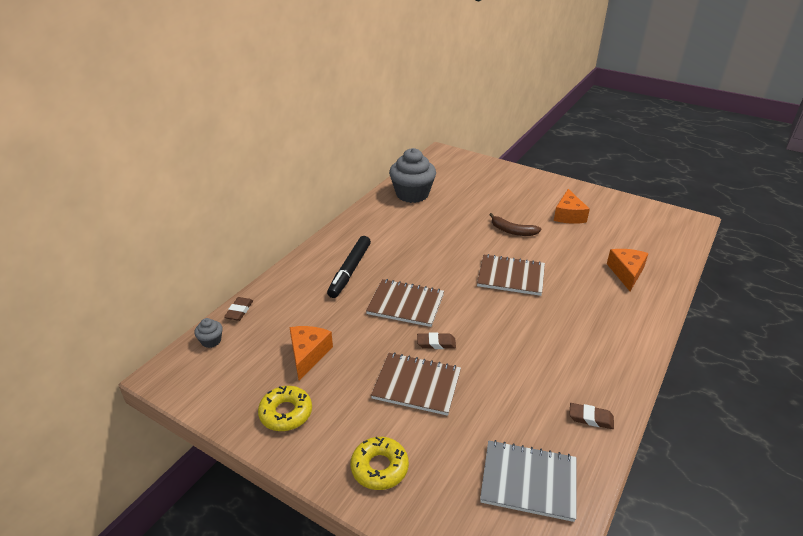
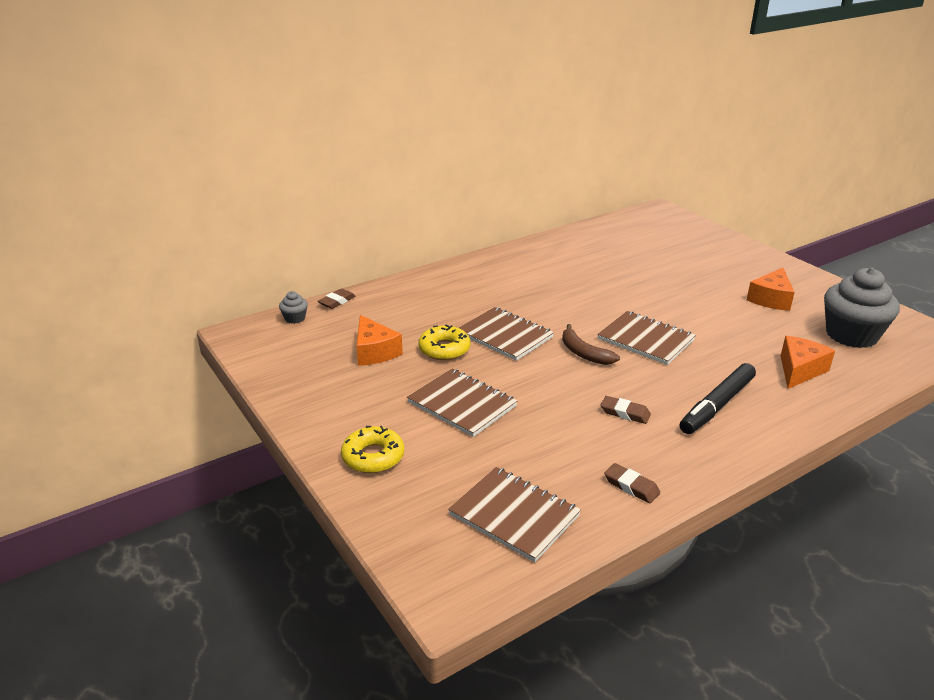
camera: 25 degrees right, 5 degrees down
(286, 413) = (320, 390): yellow donut -> yellow donut (444, 349)
(308, 355) = (374, 351): orange cheese -> orange cheese turned 120 degrees clockwise
(350, 271) = (469, 294): black marker -> black marker (717, 405)
(412, 194) = (591, 242): grey cupcake -> grey cupcake (851, 335)
(436, 343) = (510, 376): brown eraser -> brown eraser (625, 413)
(512, 231) = (684, 299): brown banana -> brown banana (584, 353)
(528, 481) = (514, 515): grey notebook -> brown notebook

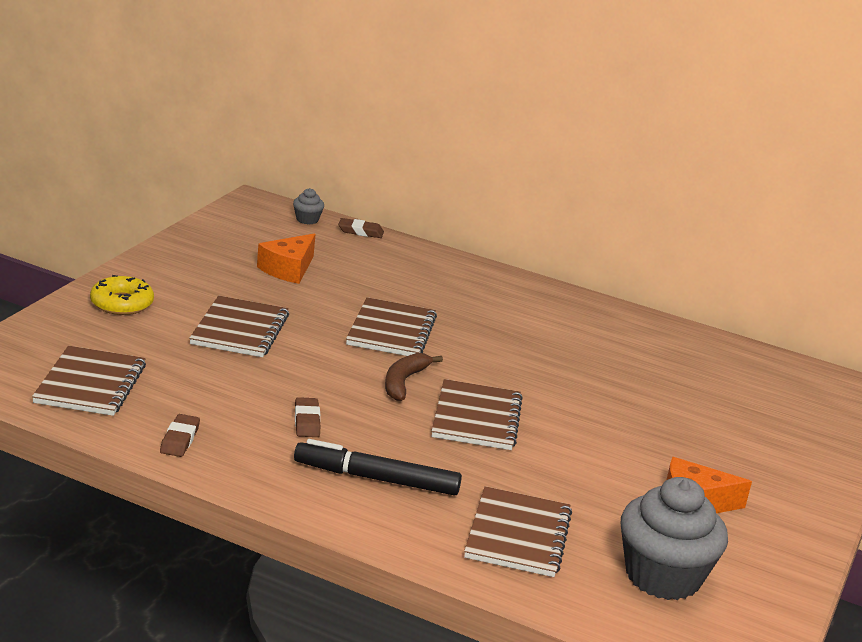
camera: 55 degrees right, 5 degrees down
(444, 349) = (329, 303): yellow donut -> none
(799, 370) = (517, 535): orange cheese -> brown notebook

